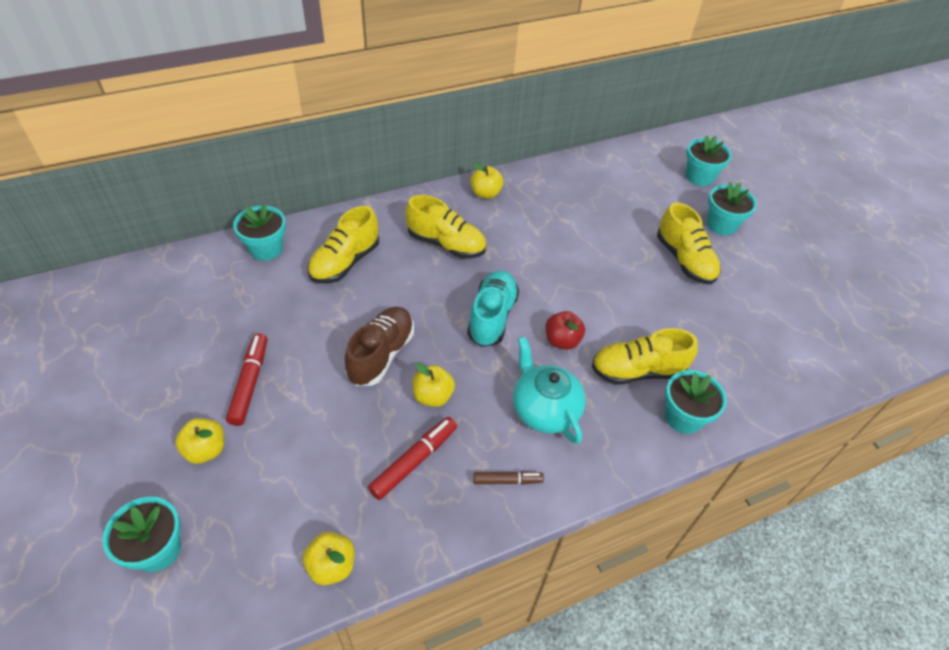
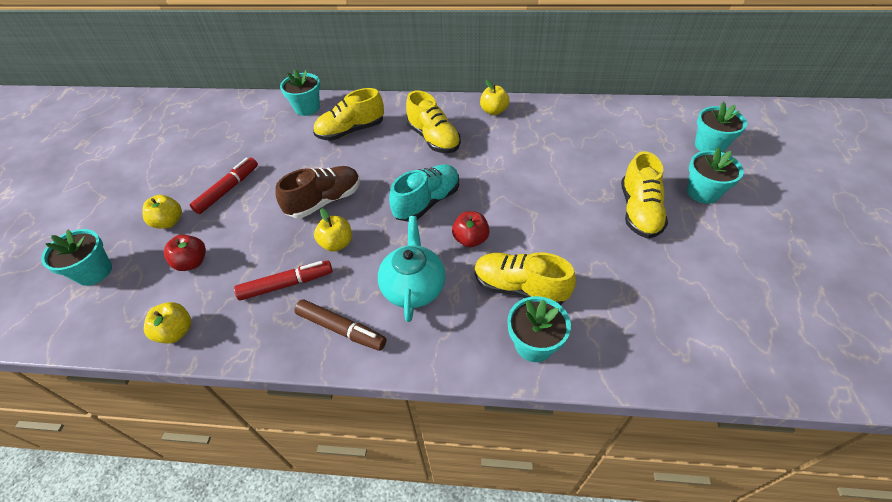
camera: 35 degrees right, 0 degrees up
(281, 484) = (192, 262): none -> red apple
(507, 480) = (341, 329): brown marker -> brown marker, size x1.59

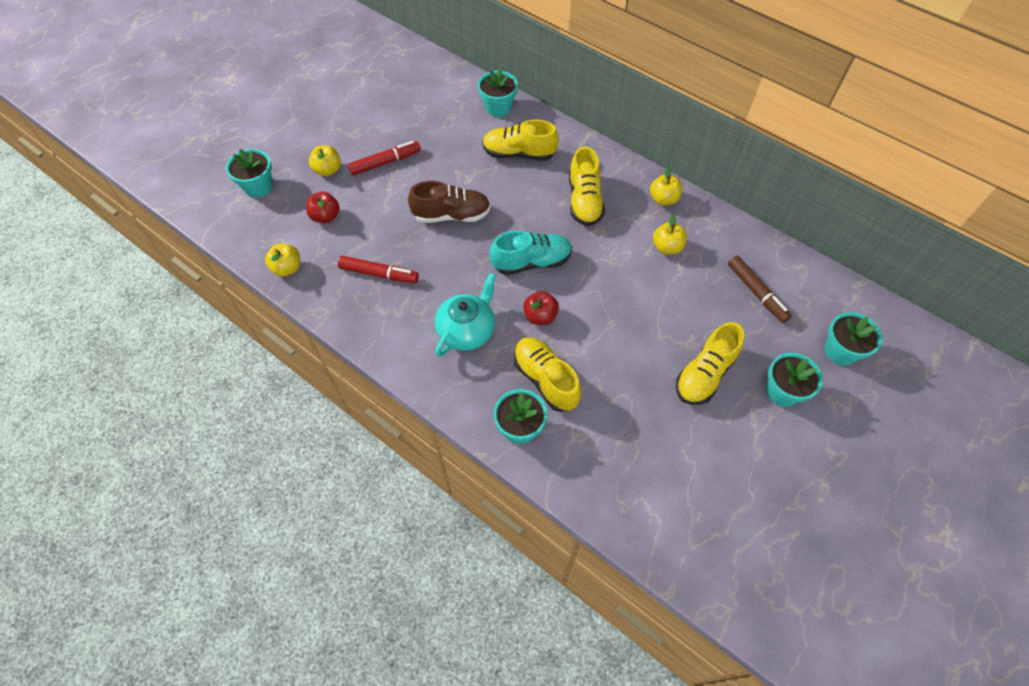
camera: 30 degrees right, 10 degrees up
(337, 243) = (436, 260): yellow apple -> yellow apple (667, 247)
(341, 329) = (394, 332): brown marker -> brown marker (756, 292)

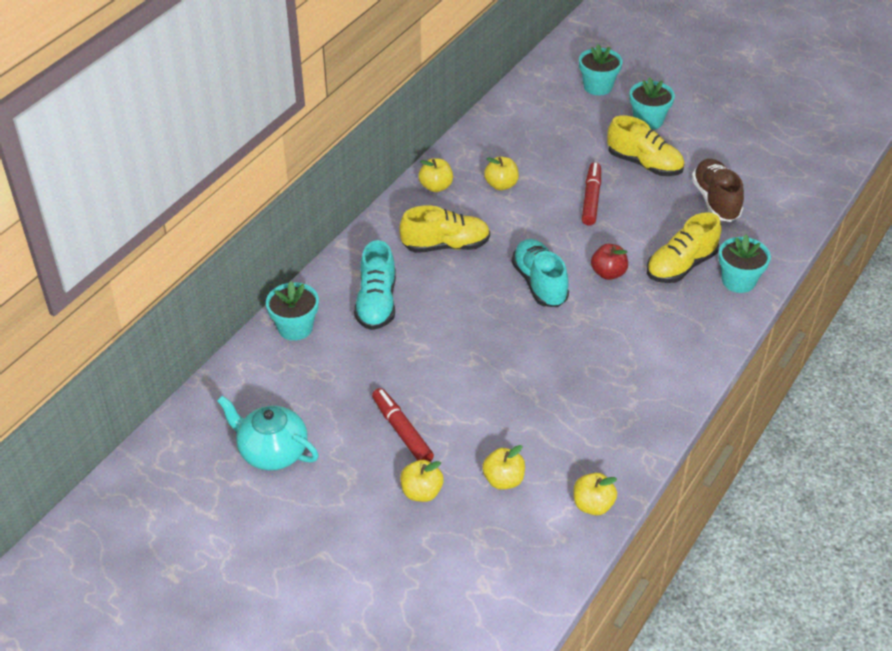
camera: 95 degrees left, 15 degrees down
(258, 186) = (460, 568): turquoise flower pot -> none
(325, 216) = (503, 480): red apple -> yellow apple
(379, 274) = (582, 412): red marker -> red marker (591, 199)
(452, 215) = (482, 356): brown shoe -> brown shoe (715, 200)
(467, 330) = (640, 328): turquoise teapot -> turquoise teapot (272, 451)
(519, 153) = (376, 303): yellow shoe -> turquoise shoe
(756, 292) = (545, 129): brown marker -> none

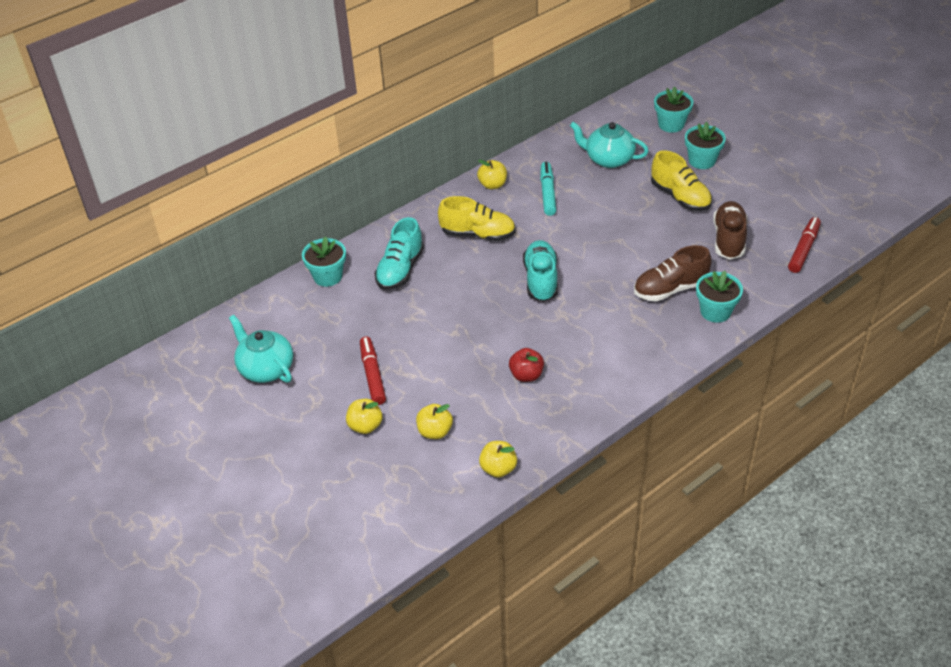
camera: 20 degrees right, 0 degrees up
(501, 185) = (547, 193): yellow apple -> turquoise marker
(549, 136) = (608, 159): none -> turquoise teapot
(591, 199) = (619, 218): red marker -> red marker (803, 249)
(608, 273) = (603, 283): red apple -> red apple (526, 375)
(681, 266) = (670, 289): yellow shoe -> brown shoe

